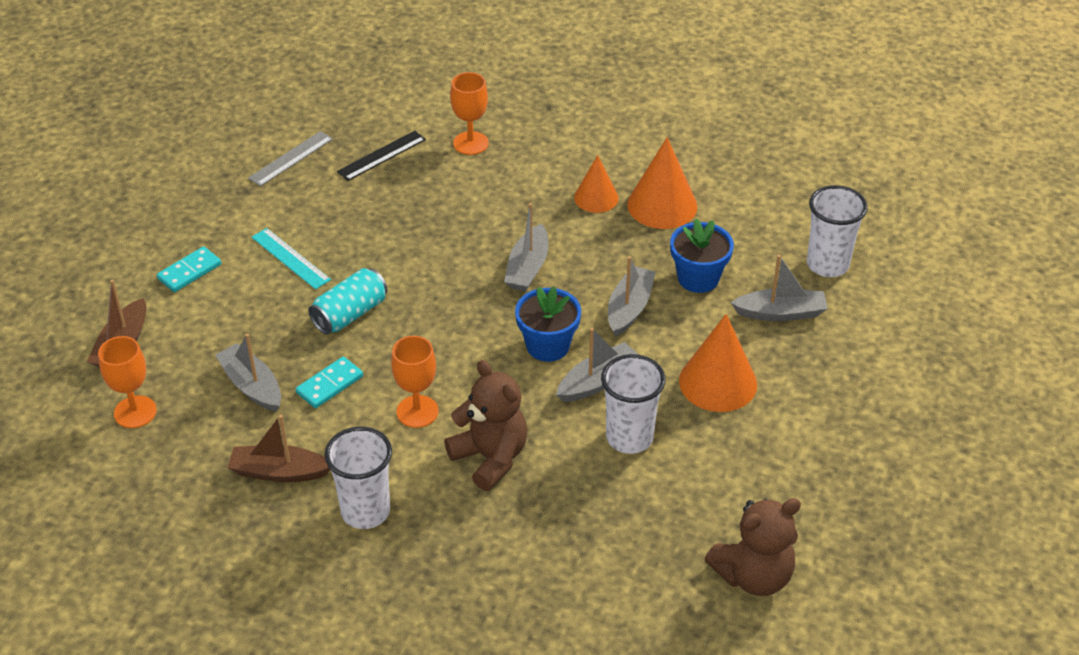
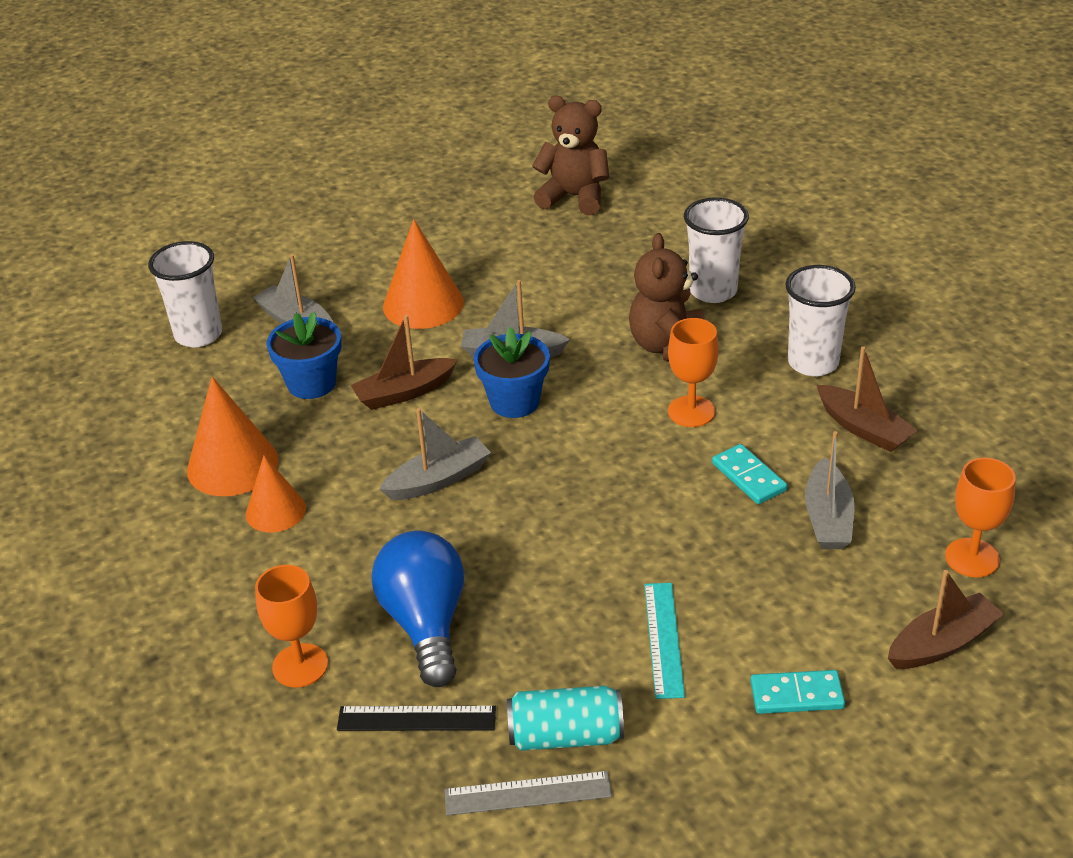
camera: 135 degrees left, 5 degrees down
(330, 385) = (749, 477): turquoise domino -> turquoise domino turned 60 degrees clockwise
(350, 314) = (662, 535): turquoise can -> turquoise can (566, 736)
(431, 194) = (426, 624): none -> blue light bulb
(629, 308) = (404, 392): grey boat -> brown boat
(629, 438) = (543, 305): white cup -> white cup (713, 291)

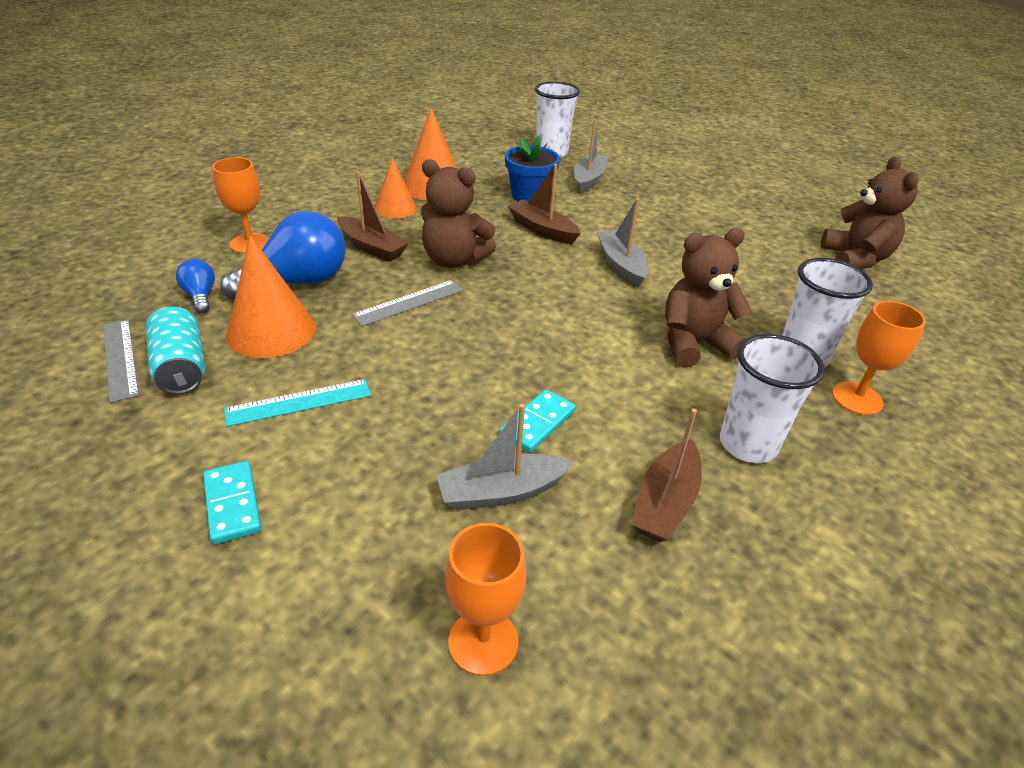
camera: 65 degrees right, 0 degrees up
(416, 718) = (200, 296): black ruler -> blue light bulb
(423, 304) = (649, 219): orange cone -> orange cone (271, 331)
(438, 479) = (454, 260): grey boat -> brown teddy bear
(514, 402) = (563, 276): blue flower pot -> none
(514, 531) = (409, 302): none -> grey ruler
(691, 411) = (611, 371): orange goblet -> orange goblet (857, 398)
(942, 643) = (324, 626): brown boat -> brown boat (371, 247)

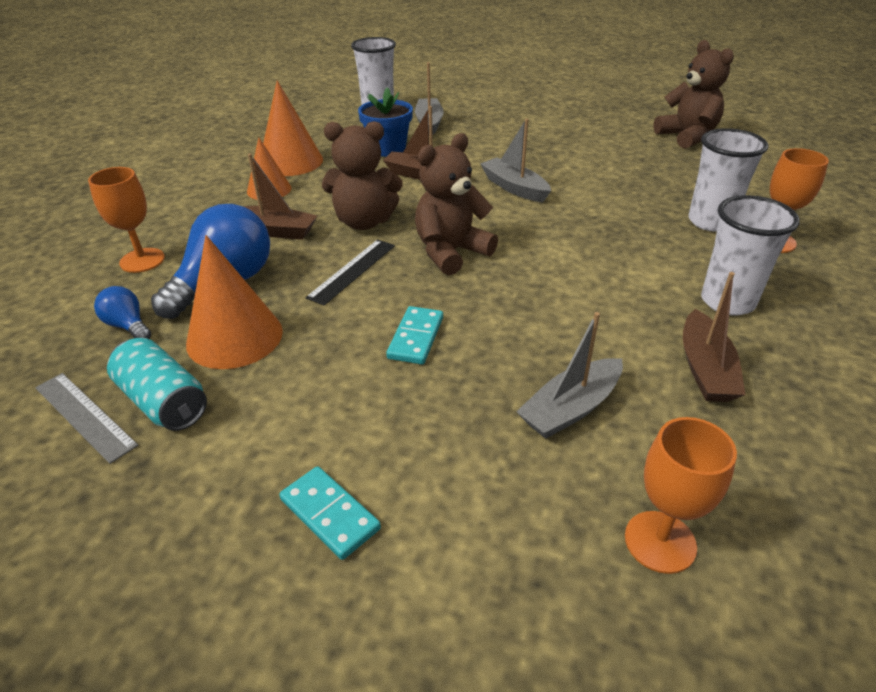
camera: 20 degrees left, 0 degrees up
(299, 402) = (318, 395): turquoise ruler -> none
(409, 302) = (352, 271): grey ruler -> black ruler
(538, 423) = (553, 340): turquoise domino -> turquoise domino (416, 338)
(694, 343) = (623, 235): brown teddy bear -> brown teddy bear (451, 252)

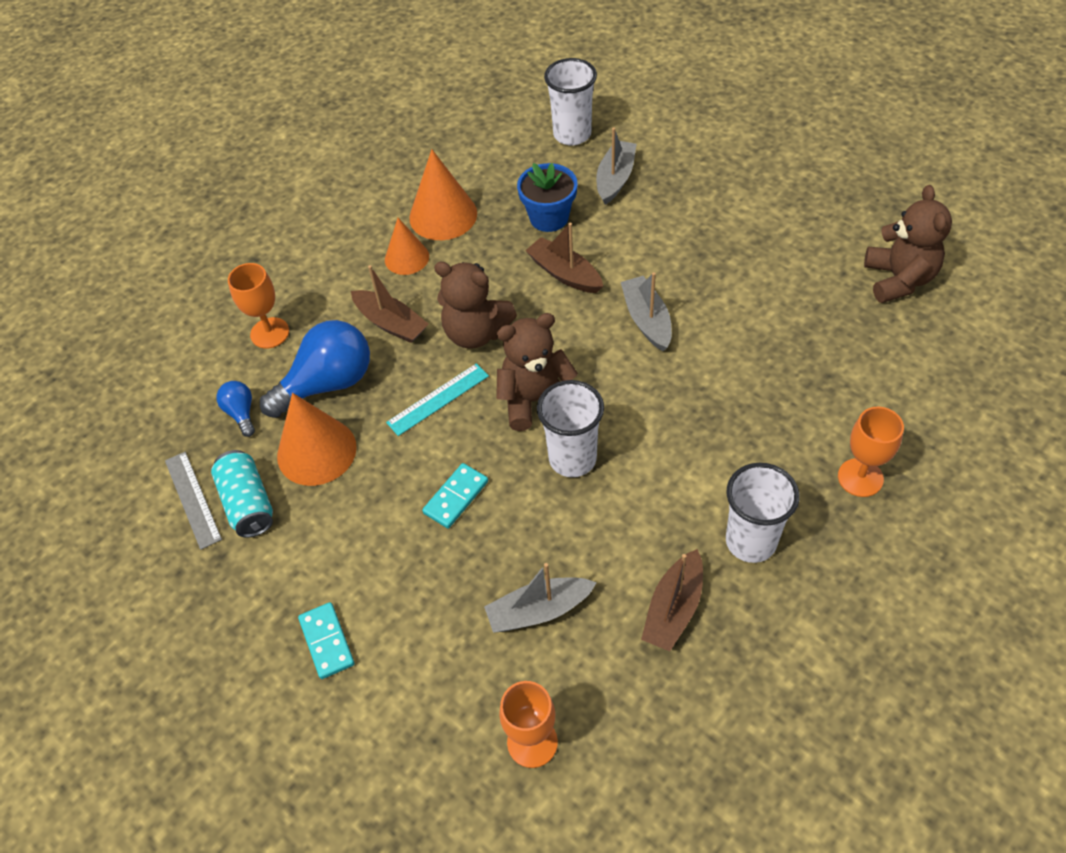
camera: 25 degrees right, 15 degrees up
(352, 271) = (438, 399): black ruler -> turquoise ruler
(710, 222) = (817, 430): white cup -> white cup (572, 459)

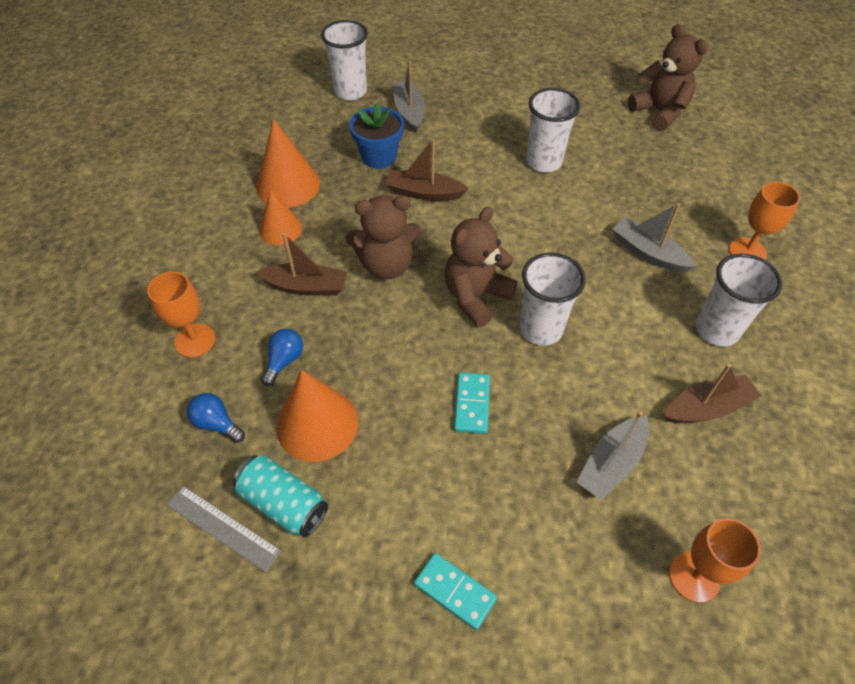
camera: 35 degrees left, 0 degrees up
(328, 384) = (284, 361): blue light bulb -> blue light bulb, size x0.49
(438, 399) = (394, 331): turquoise ruler -> none
(647, 320) = (513, 203): grey boat -> grey boat (648, 252)
(673, 609) = (707, 407): brown boat -> brown boat turned 105 degrees counterclockwise
(714, 288) = (544, 162): none -> white cup

